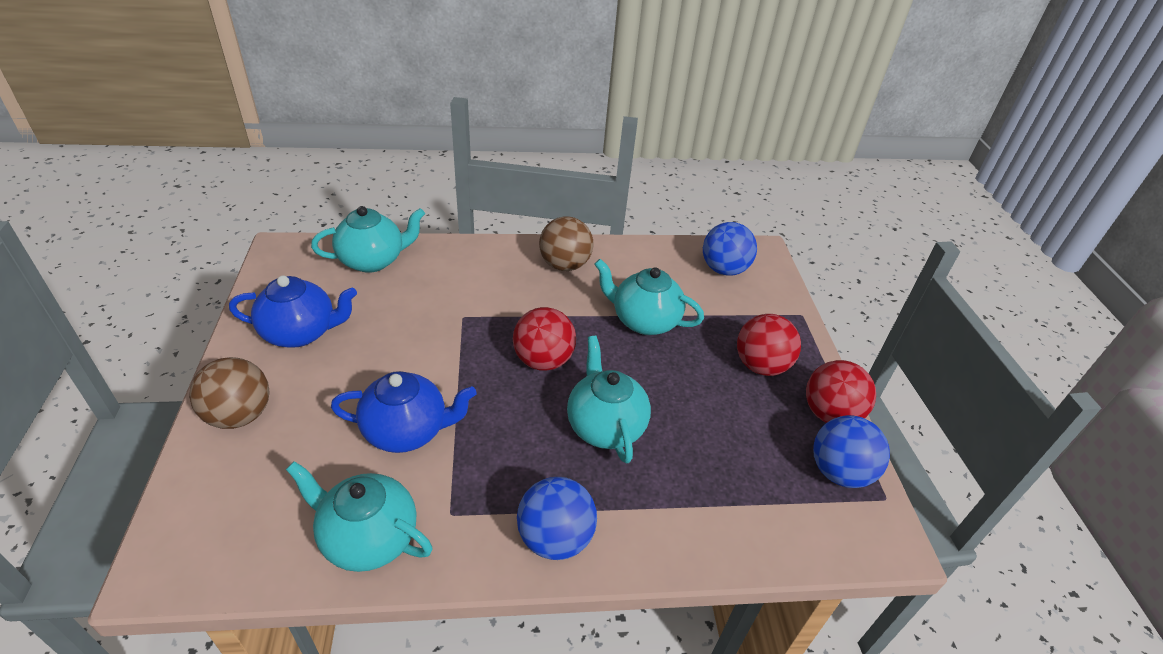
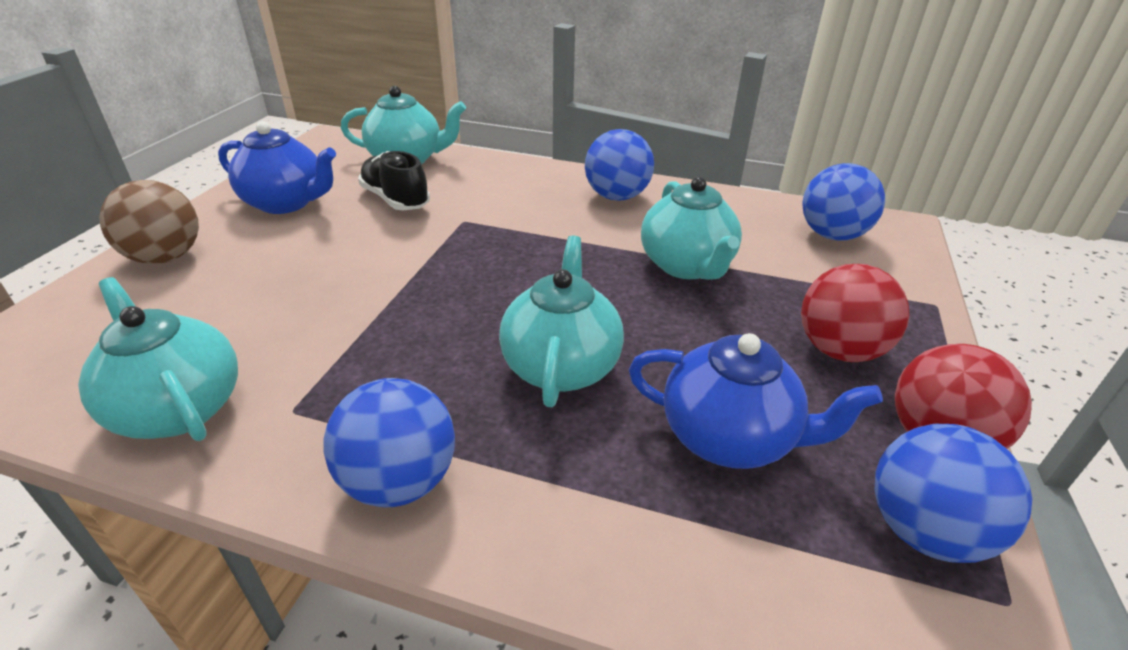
camera: 25 degrees right, 5 degrees down
(393, 307) = (395, 200): none -> black shoe
(407, 431) = (315, 311): blue teapot -> blue teapot (729, 438)
(543, 360) = (527, 279): red ball -> none
(564, 265) = (616, 196): brown ball -> blue ball
(644, 321) = (686, 266): turquoise teapot -> turquoise teapot turned 150 degrees counterclockwise

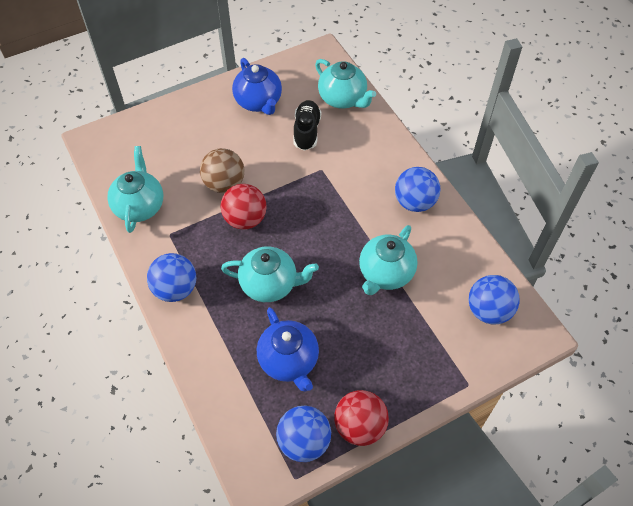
camera: 45 degrees right, 20 degrees up
(166, 257) = (187, 113): brown ball -> brown ball (224, 184)
(561, 366) = (270, 284): turquoise teapot -> turquoise teapot turned 45 degrees clockwise
(839, 350) = (384, 366): red ball -> red ball (245, 219)

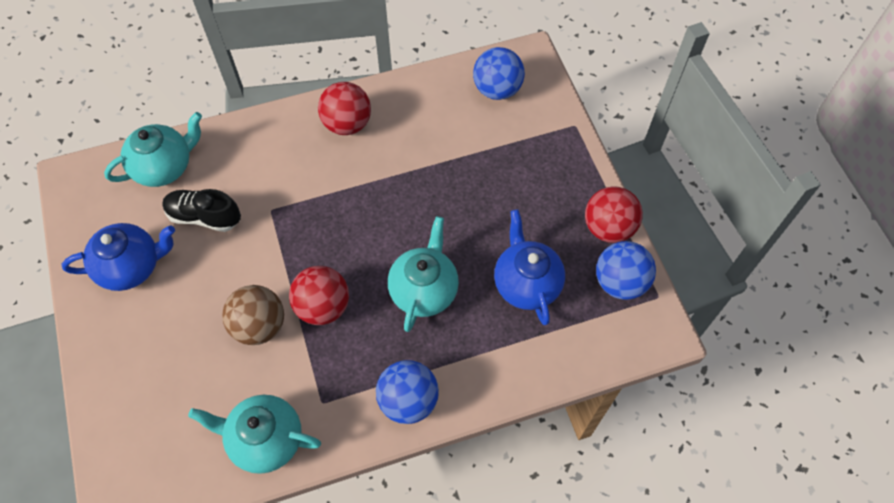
camera: 80 degrees left, 5 degrees up
(289, 361) = (526, 283): blue teapot -> blue teapot turned 90 degrees counterclockwise
(385, 273) = (434, 171): turquoise teapot -> none
(414, 202) = (347, 124): blue ball -> red ball

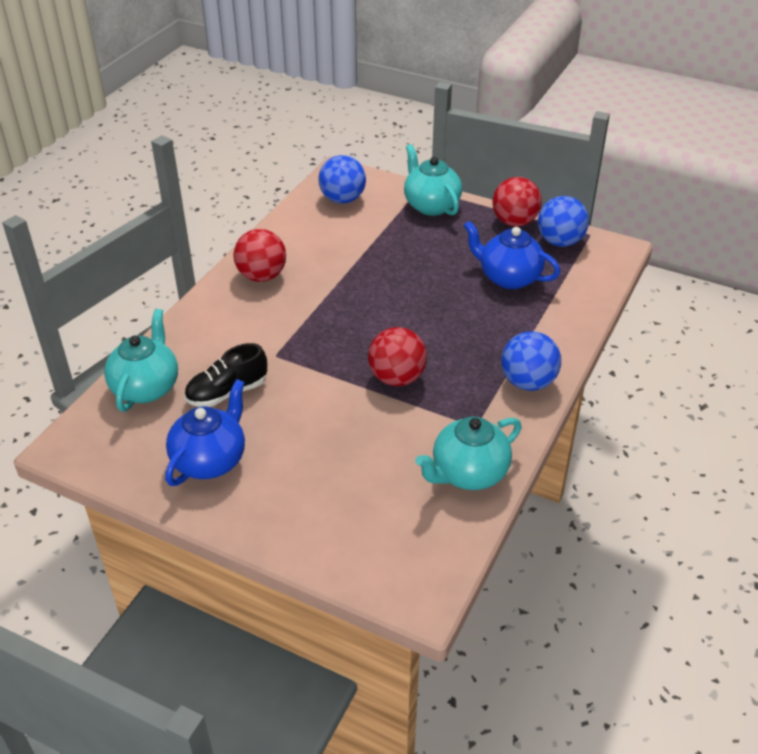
camera: 45 degrees left, 20 degrees down
(259, 326) = (367, 420): brown ball -> none
(424, 290) = (451, 323): turquoise teapot -> turquoise teapot (431, 205)

